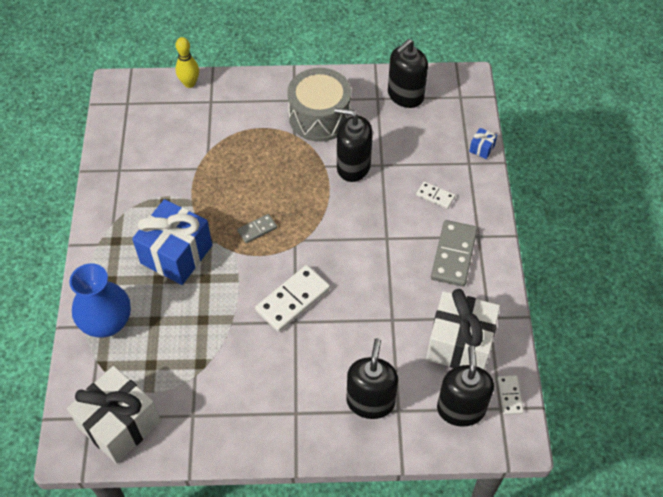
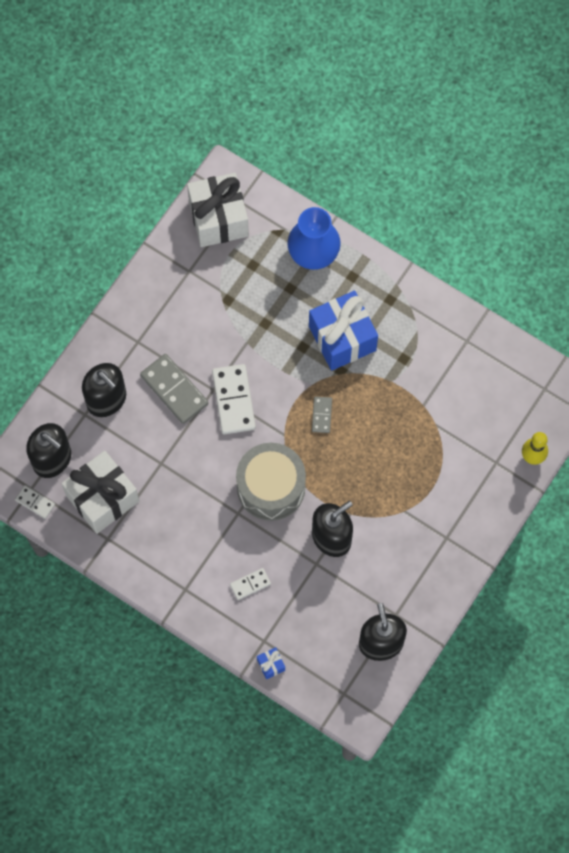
camera: 125 degrees right, 15 degrees up
(319, 117) = (409, 547): grey drum -> grey drum (271, 487)
(453, 255) = (182, 555): grey domino -> grey domino (174, 390)

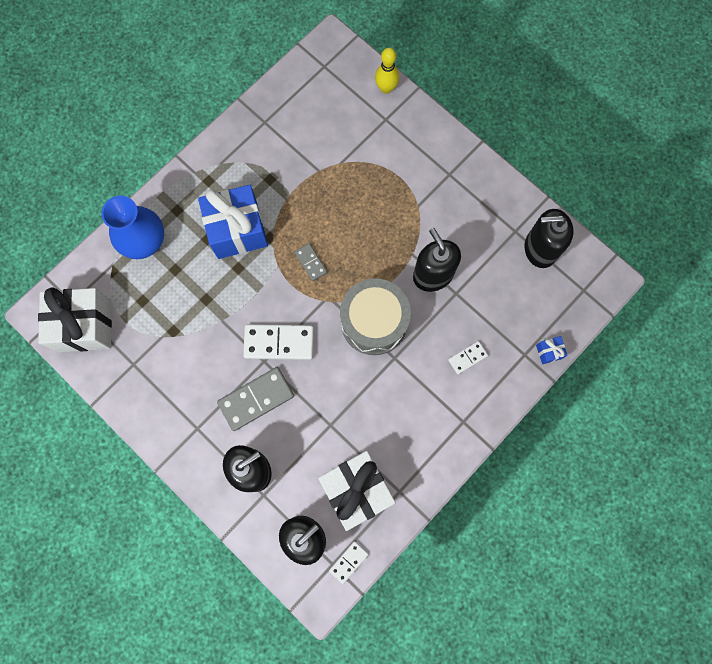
camera: 80 degrees left, 5 degrees up
(250, 584) = (467, 358): white domino -> white domino turned 75 degrees clockwise
(321, 415) = (310, 262): grey domino -> grey domino turned 45 degrees clockwise

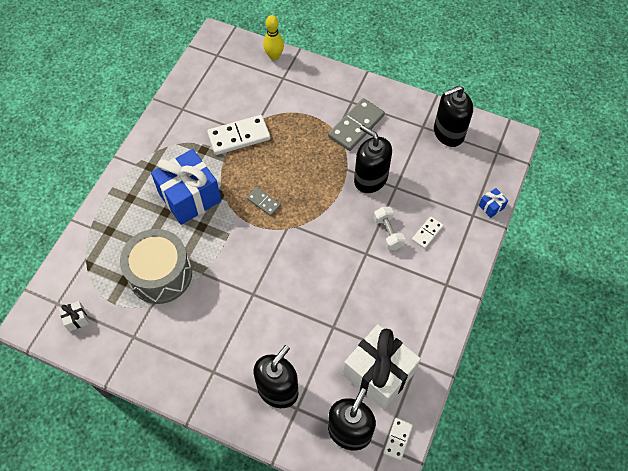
camera: 20 degrees left, 15 degrees down
(84, 326) = (76, 319): white gift -> white gift, size x0.40
(144, 241) = (109, 232): blue vase -> none
(256, 399) = (258, 328): grey domino -> grey domino (356, 126)
(279, 342) = (260, 274): white domino -> white domino (239, 136)
(374, 322) = (336, 231): grey drum -> grey drum (160, 274)
(426, 343) = (388, 233): none -> white dumbbell

